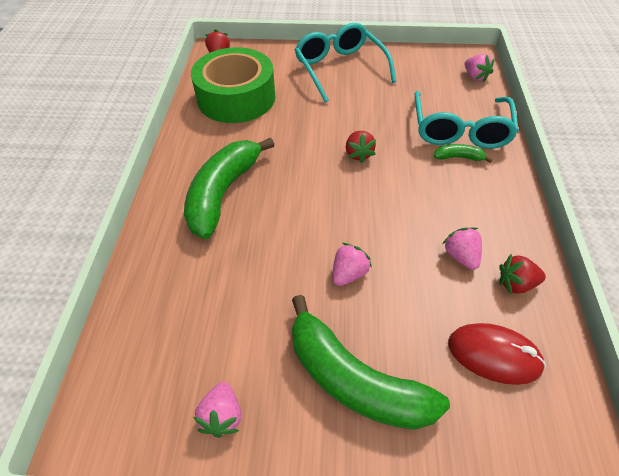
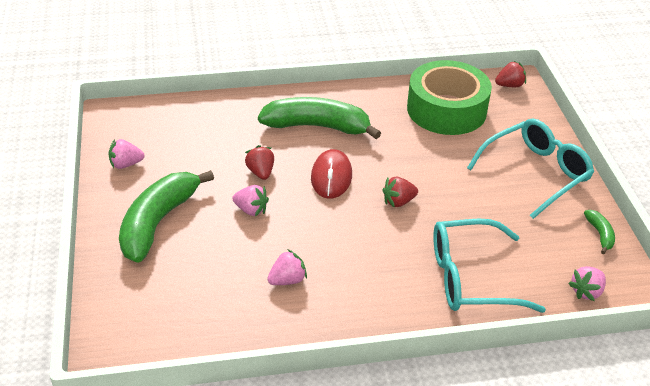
camera: 75 degrees right, 10 degrees down
(458, 157) = (424, 277): green banana -> green banana (600, 234)
(494, 355) = (189, 301): red mouse -> red mouse (331, 177)
(516, 284) = (265, 318): red strawberry -> red strawberry (261, 172)

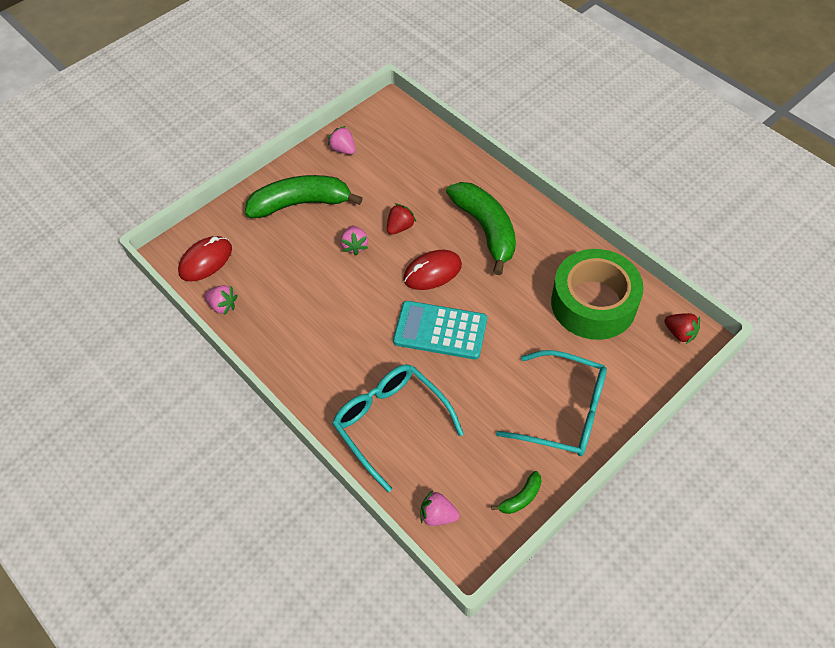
camera: 60 degrees right, 15 degrees up
(151, 327) = (206, 261): none -> red mouse
(287, 280) = (301, 308): pink strawberry -> pink strawberry (223, 306)
(398, 202) = (440, 330): red strawberry -> turquoise calculator

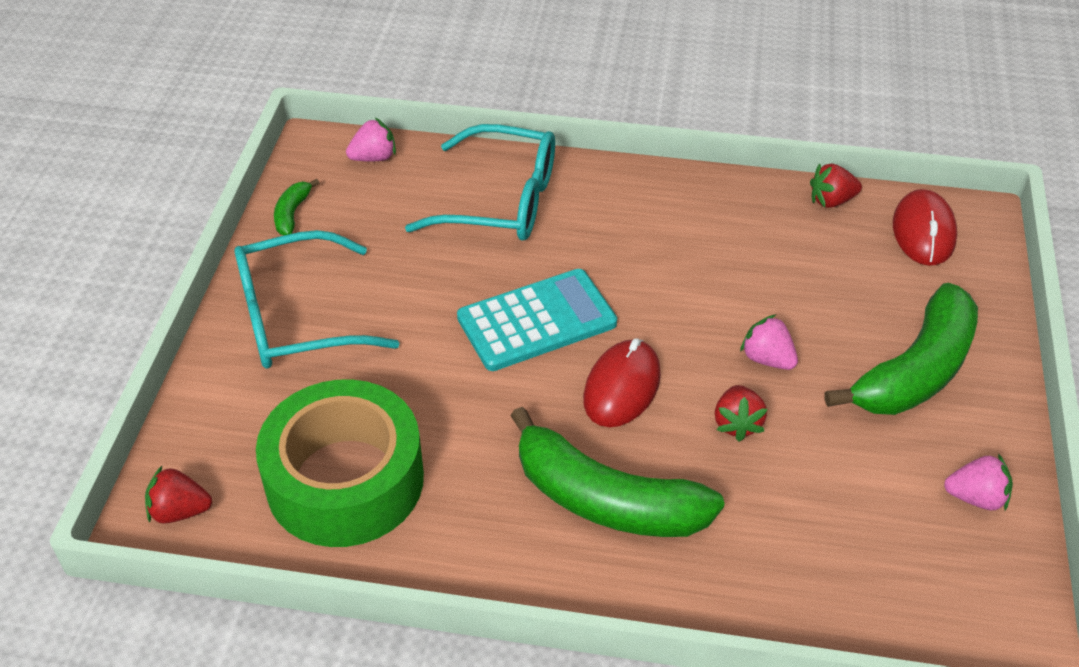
camera: 140 degrees right, 10 degrees down
(223, 306) = (831, 201): pink strawberry -> red strawberry

